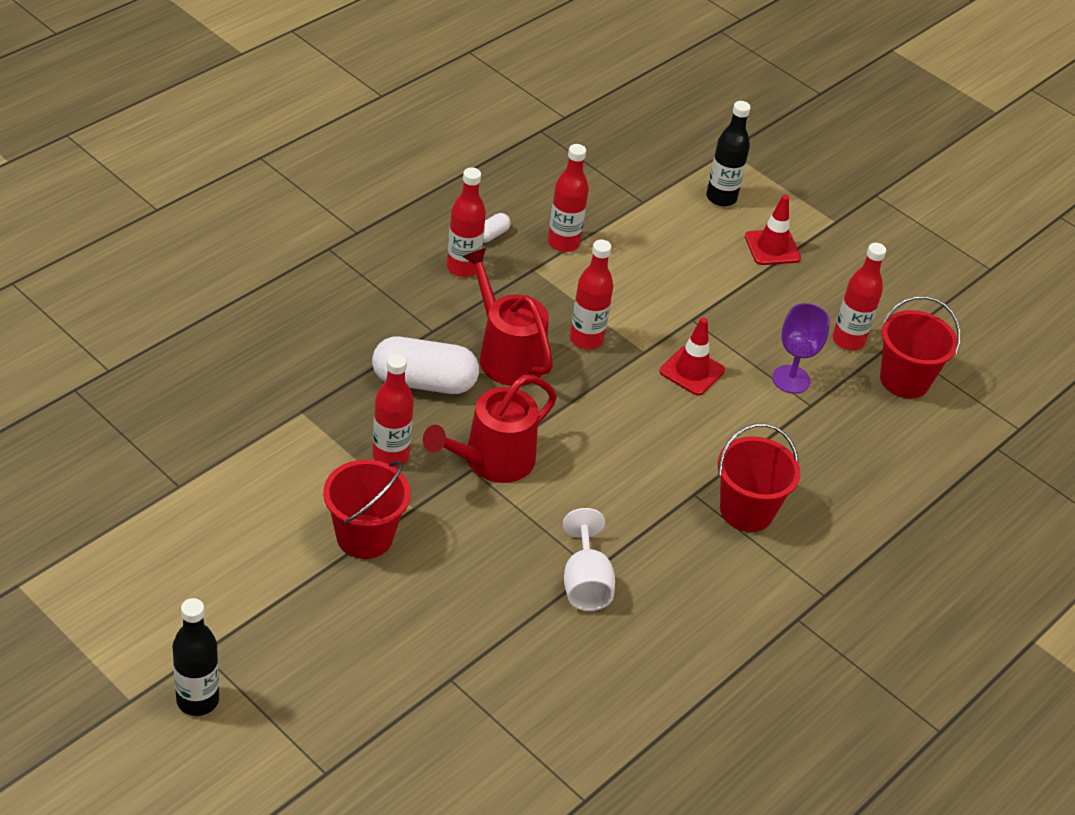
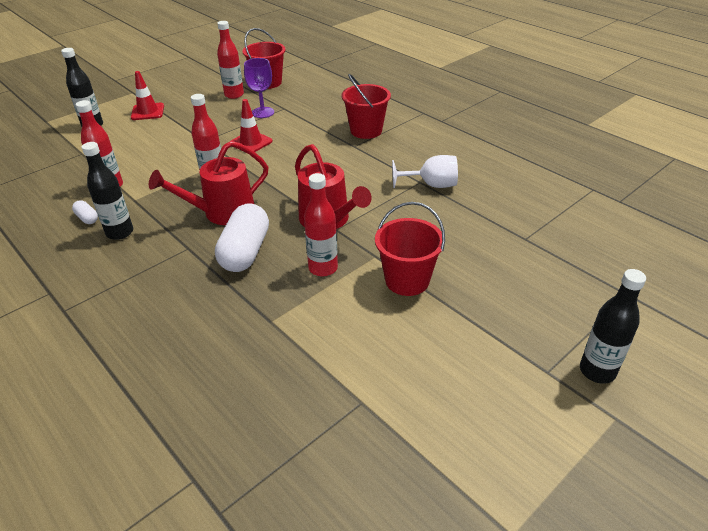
camera: 80 degrees left, 5 degrees down
(463, 268) = (120, 232): red bottle -> black bottle

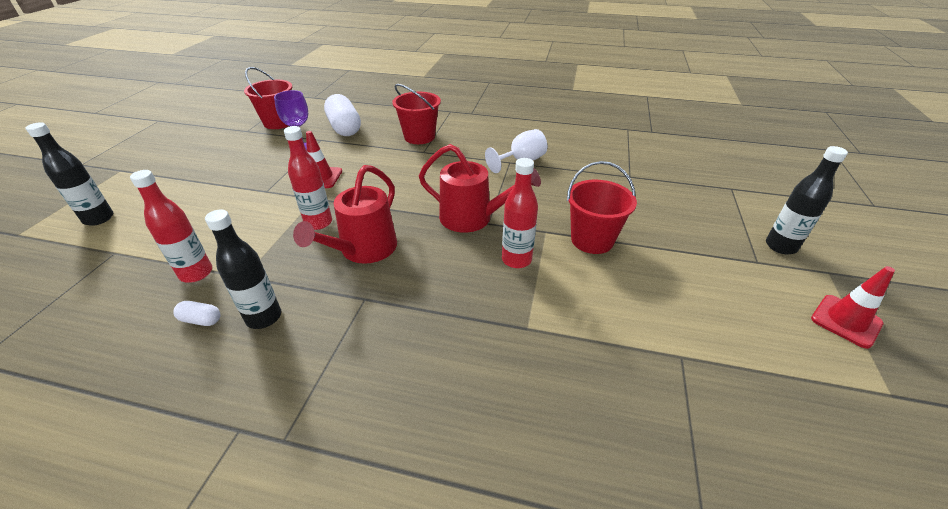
camera: 35 degrees left, 0 degrees up
(147, 112) = (163, 184): red traffic cone -> red traffic cone (846, 321)
(234, 95) = (253, 141): red bottle -> none
(245, 252) = (429, 276): white capsule -> white capsule (344, 128)

